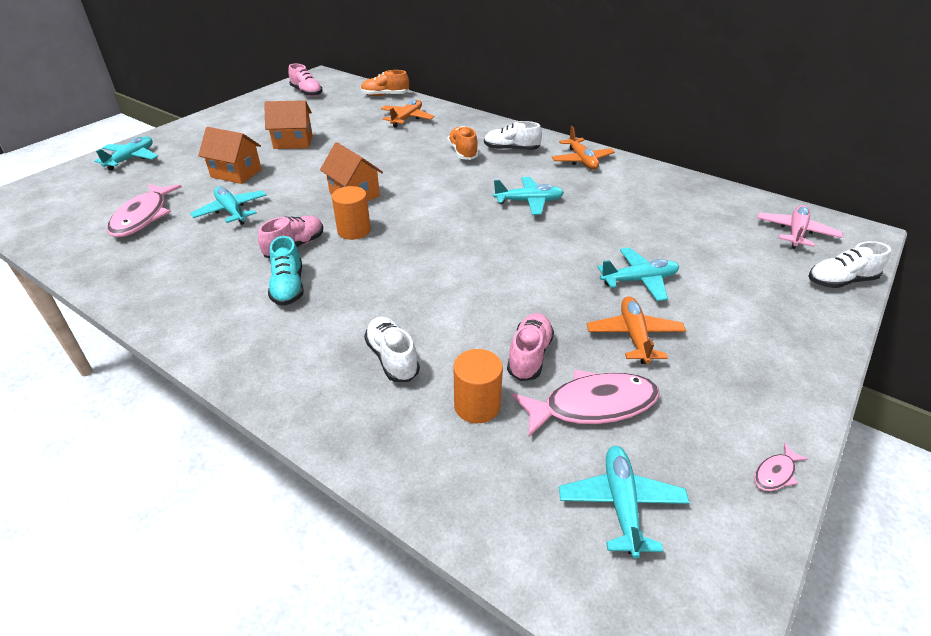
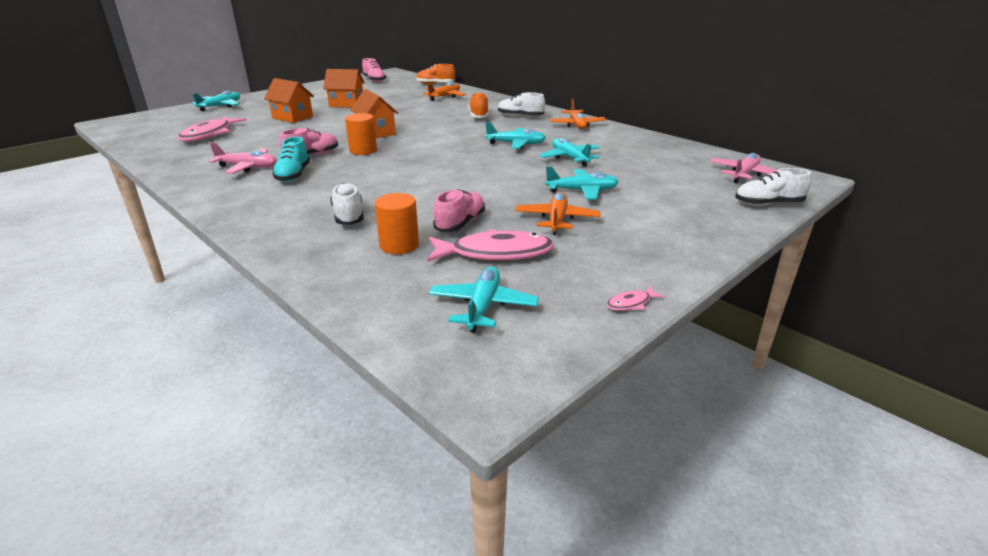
camera: 10 degrees right, 10 degrees down
(223, 277) = (247, 167): none -> pink plane
(231, 211) = (276, 135): turquoise plane -> turquoise plane (569, 158)

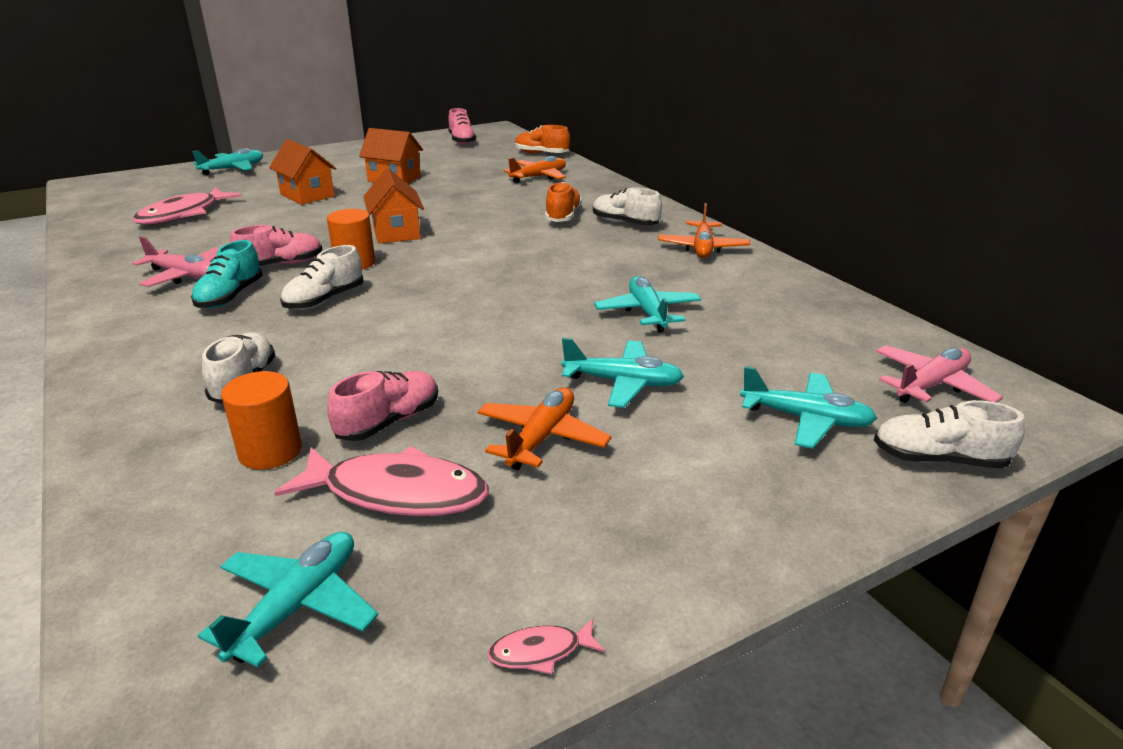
camera: 15 degrees right, 0 degrees up
(361, 171) = (325, 300): none -> white shoe
(516, 144) = (582, 275): turquoise plane -> turquoise plane (806, 419)

